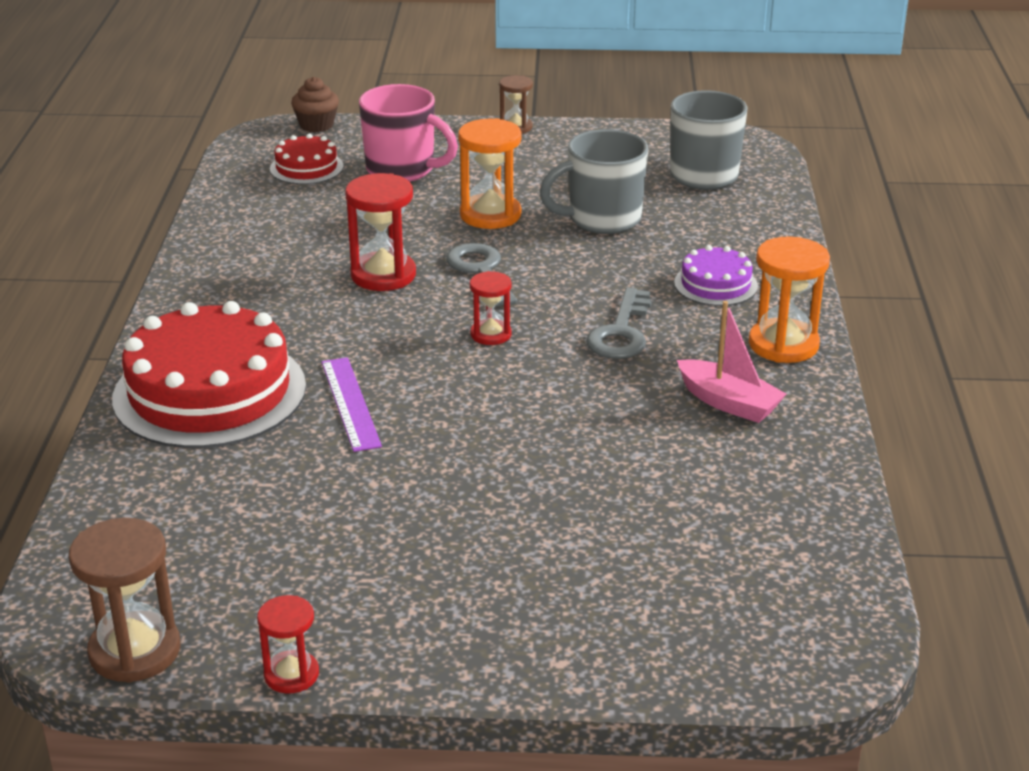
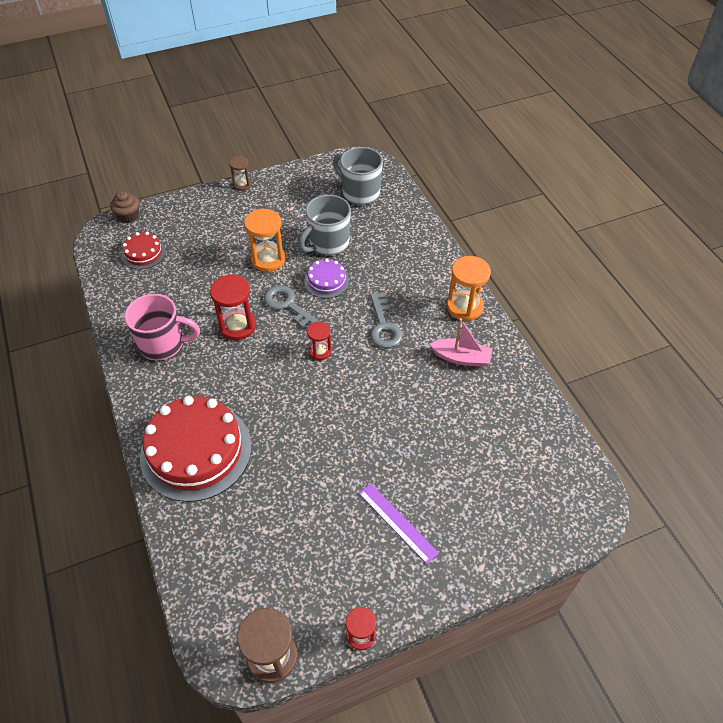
camera: 25 degrees left, 20 degrees up
(350, 403) = (277, 430): purple ruler -> purple ruler (397, 522)
(402, 170) = (199, 238): pink mug -> pink mug (163, 344)
(715, 284) = (410, 274): purple cake -> purple cake (326, 281)

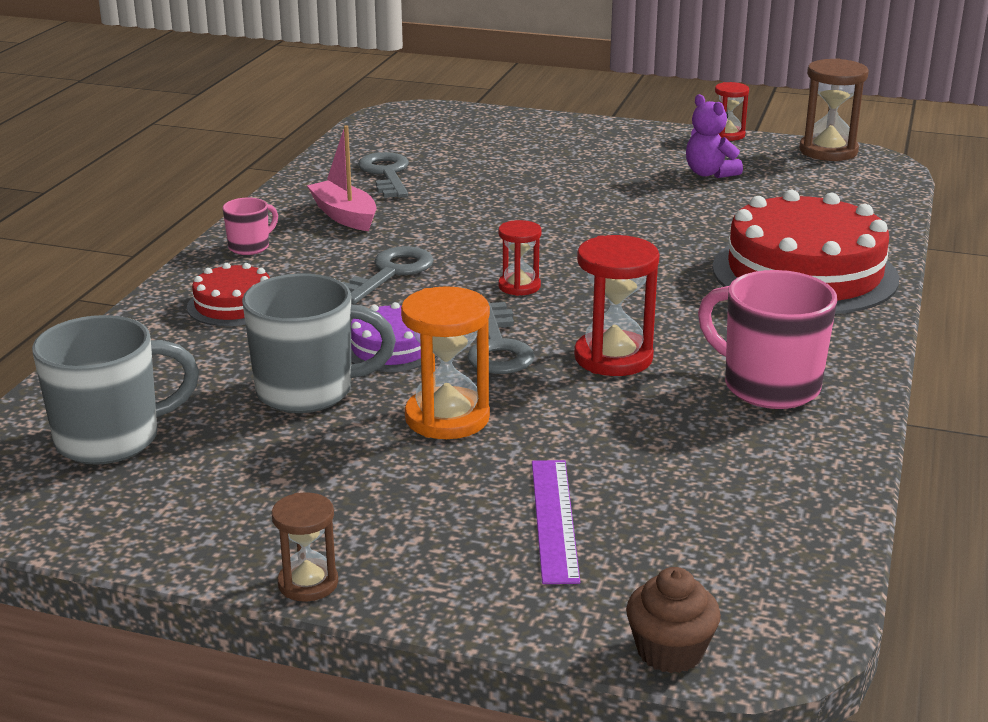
camera: 140 degrees left, 25 degrees down
(143, 253) = (696, 544): red cake -> red cake (233, 305)
(325, 549) = (709, 173): none -> purple teddy bear
(360, 193) = (111, 439): grey mug -> grey mug turned 105 degrees counterclockwise
(397, 522) = (610, 162): purple ruler -> purple ruler (554, 519)
(464, 307) = (250, 247): orange hourglass -> pink mug
(497, 413) = (386, 174): none -> grey key

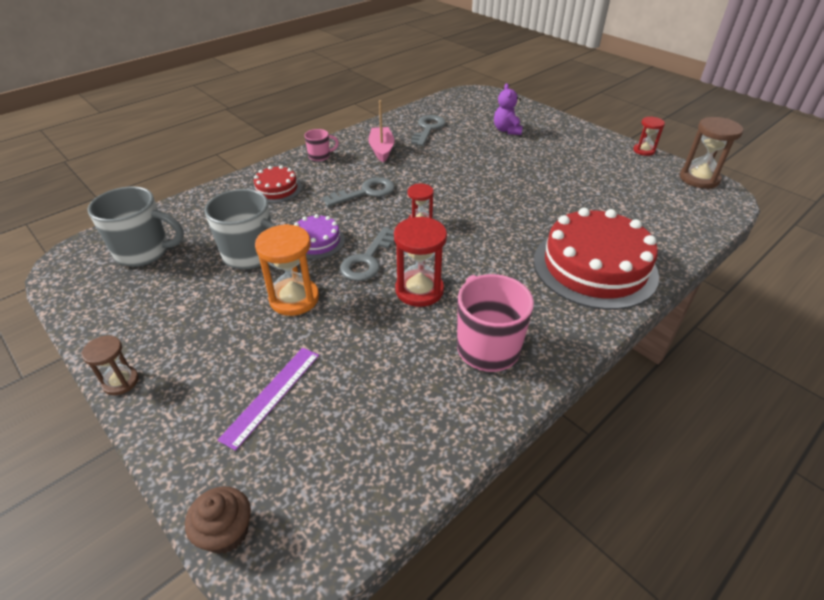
camera: 30 degrees right, 15 degrees up
(709, 173) = (605, 175): purple teddy bear -> purple teddy bear (507, 130)

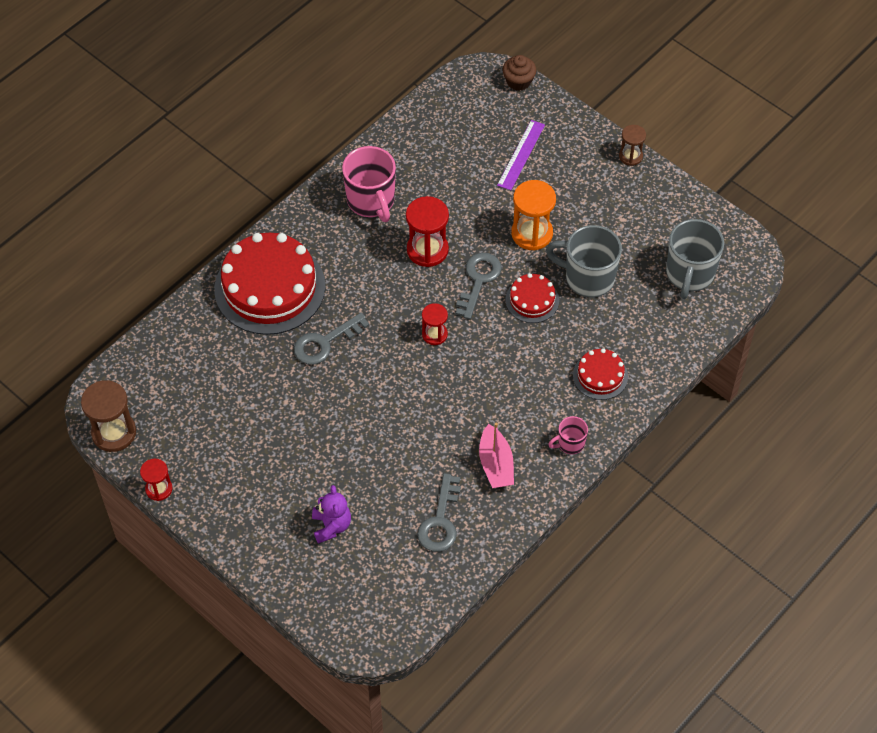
camera: 175 degrees right, 15 degrees up
(144, 252) = (689, 274): grey mug -> grey mug turned 75 degrees counterclockwise
(317, 241) = (532, 300): purple cake -> red cake
(365, 192) = (499, 377): grey key -> grey key (325, 342)

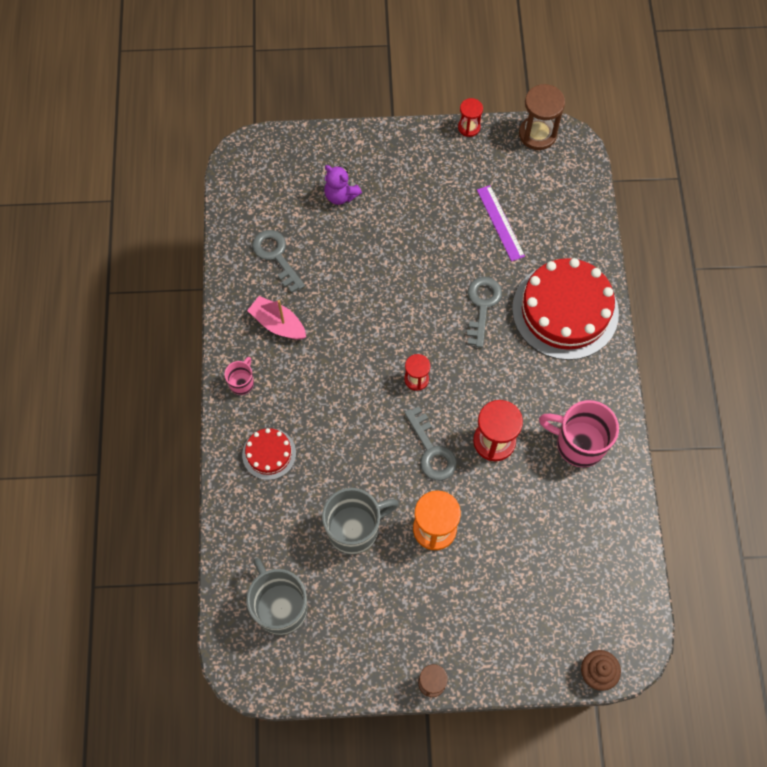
camera: 135 degrees right, 10 degrees up
(521, 155) = (517, 596): purple ruler -> purple ruler (500, 223)
(532, 300) = (377, 470): red cake -> none

